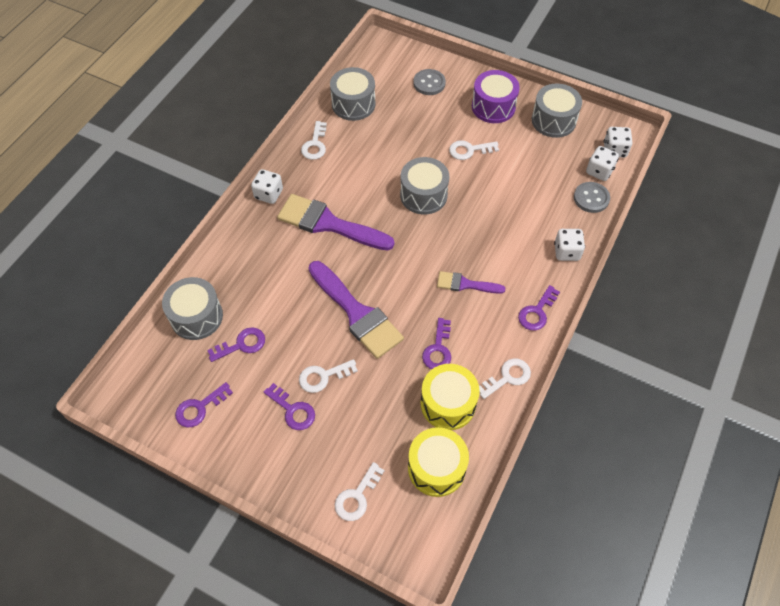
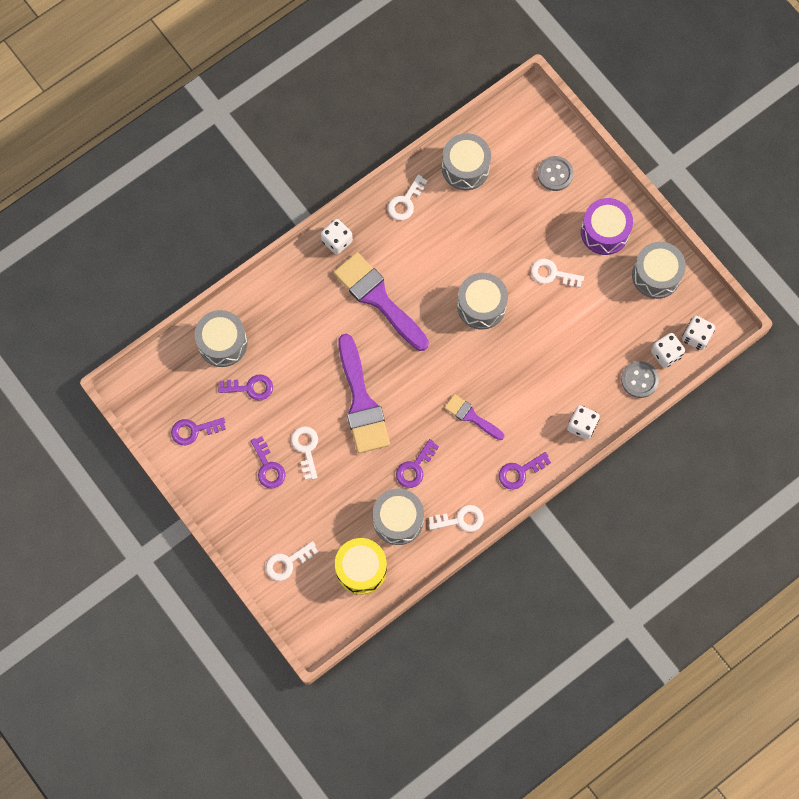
camera: 25 degrees right, 15 degrees up
(323, 376) = (306, 448): white key -> white key turned 75 degrees clockwise
(448, 404) = (398, 520): yellow drum -> grey drum

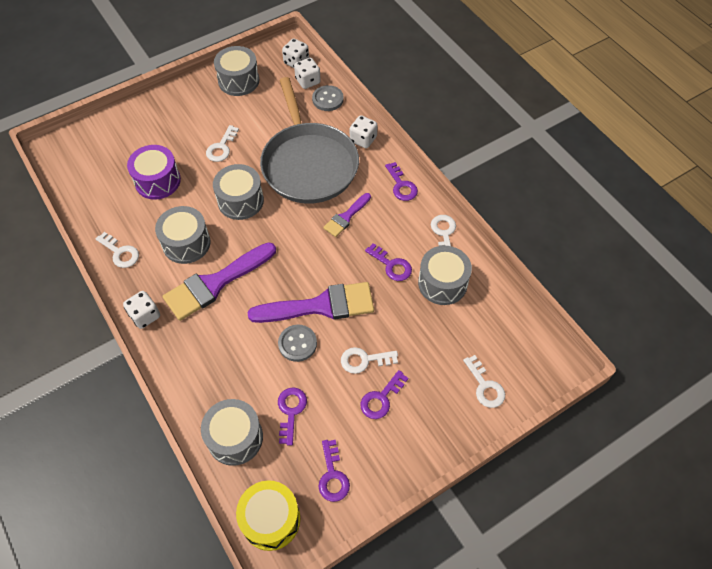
camera: 85 degrees left, 15 degrees down
(268, 467) = (381, 398): purple key -> purple key turned 150 degrees clockwise
(361, 569) = (491, 318): yellow drum -> yellow drum (271, 519)
(465, 168) = (101, 202): grey drum -> grey drum (186, 243)
(539, 369) = (308, 164): none -> grey pan
(555, 174) = (128, 137): grey button -> grey button (297, 343)
(604, 232) = (192, 109): purple drum -> purple drum (157, 181)

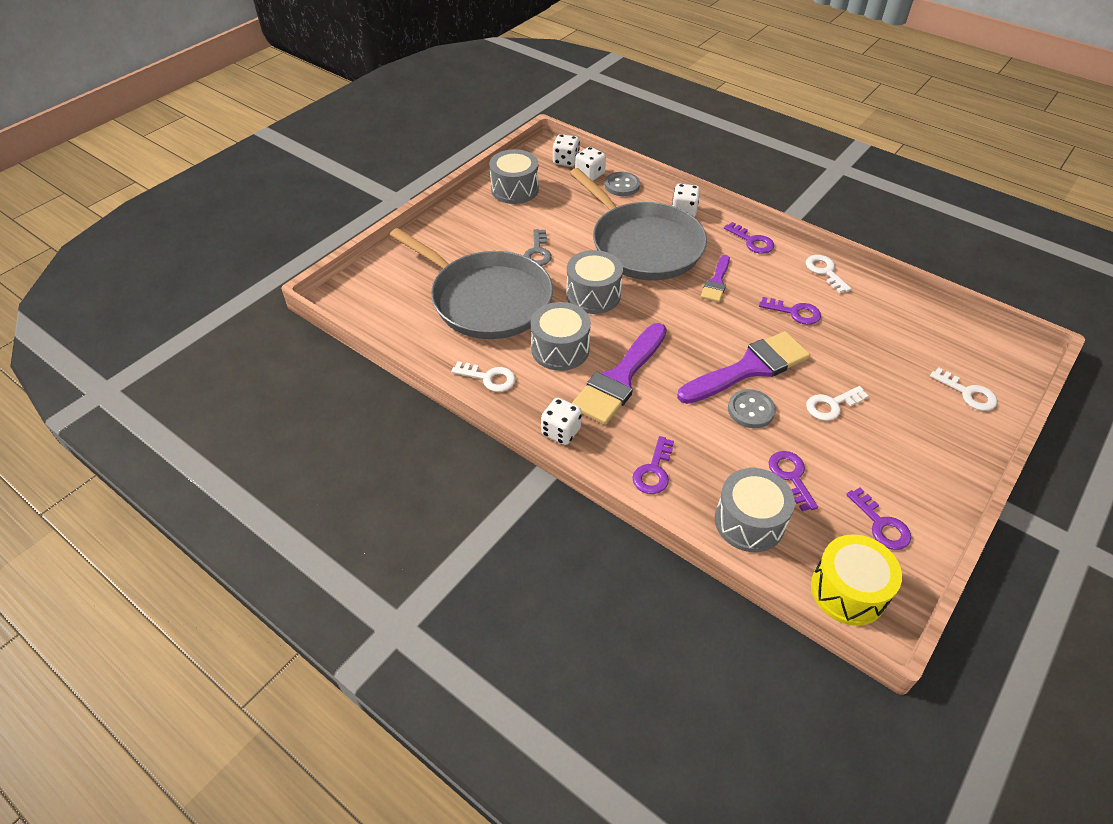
camera: 20 degrees left, 10 degrees down
(157, 181) = (486, 299): purple drum -> grey pan
(221, 147) = (538, 252): white key -> grey key
(381, 398) = (875, 435): purple key -> purple key (654, 471)
(442, 283) = (857, 315): grey drum -> none

